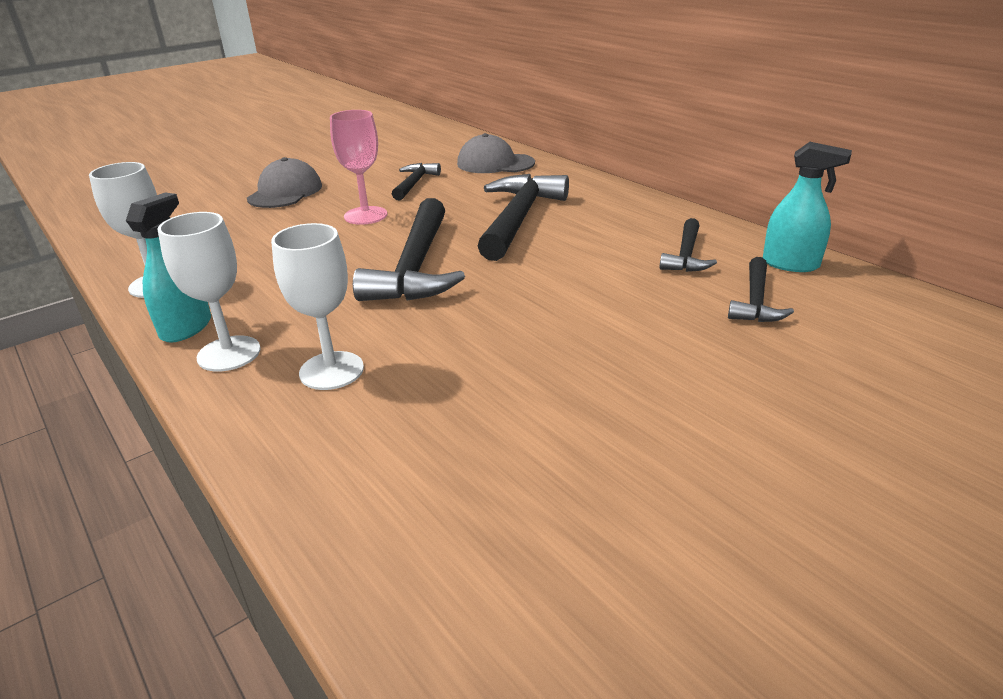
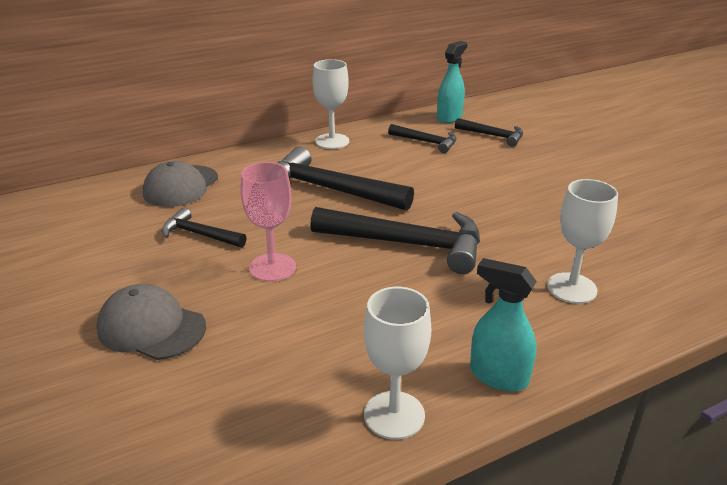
camera: 80 degrees left, 0 degrees up
(229, 353) = (546, 343): white goblet -> white goblet (332, 141)

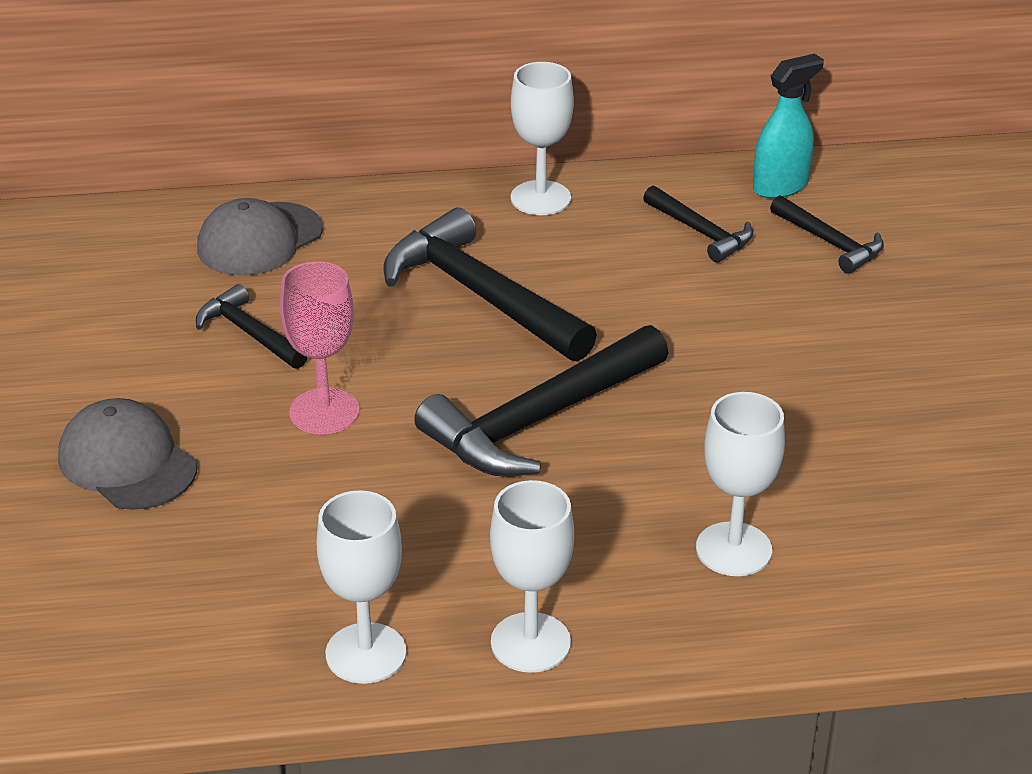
camera: 20 degrees right, 5 degrees up
(407, 244) = (539, 419): black hammer -> black hammer turned 105 degrees clockwise
(498, 376) = (530, 643): turquoise spray bottle -> white goblet

